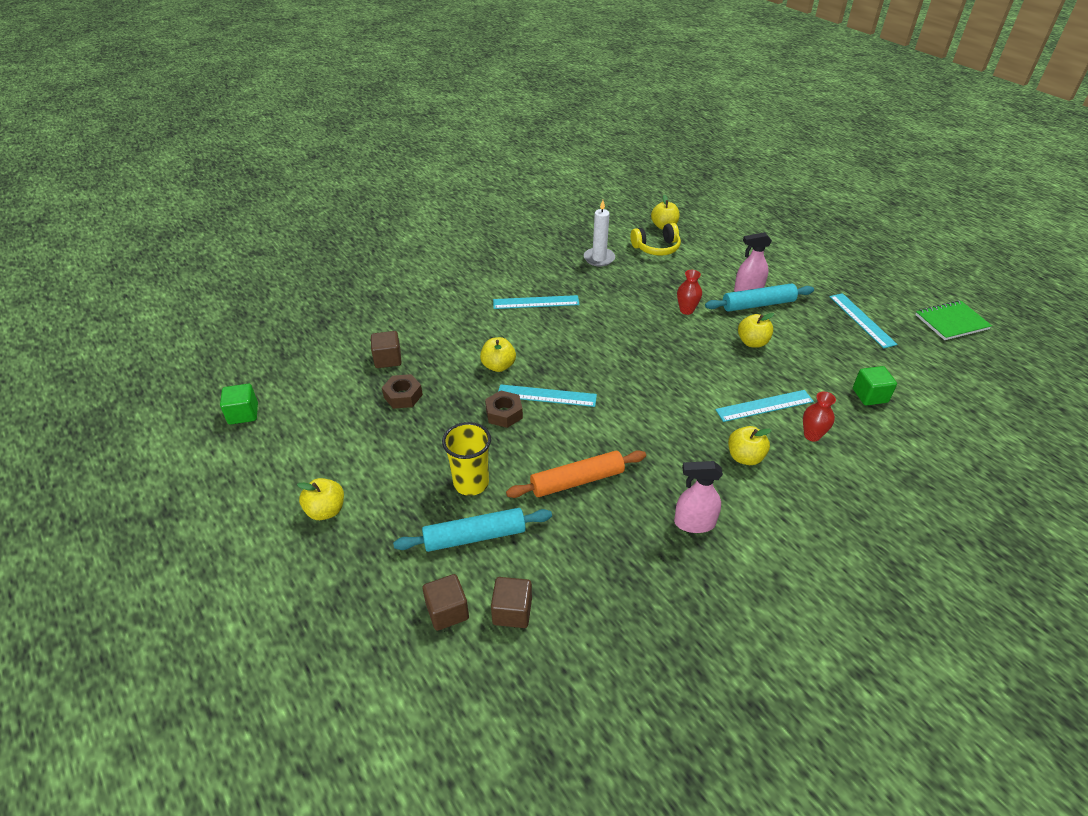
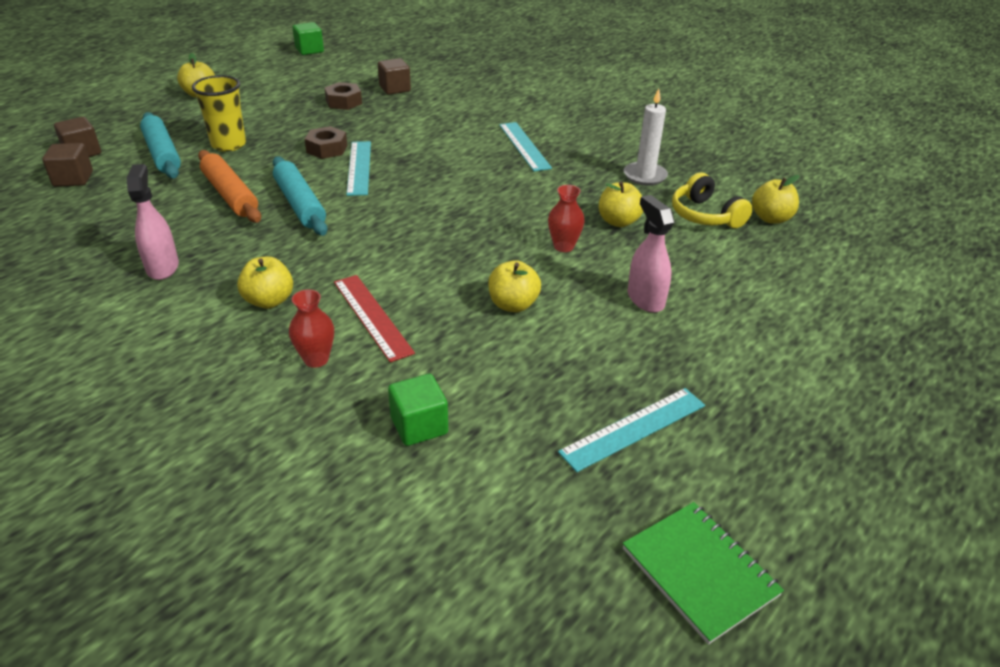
camera: 75 degrees right, 5 degrees down
(498, 366) = (401, 138): yellow apple -> yellow apple (618, 221)
(758, 304) = (614, 309): turquoise rolling pin -> turquoise rolling pin (300, 204)
(764, 405) = (372, 316): turquoise ruler -> red ruler

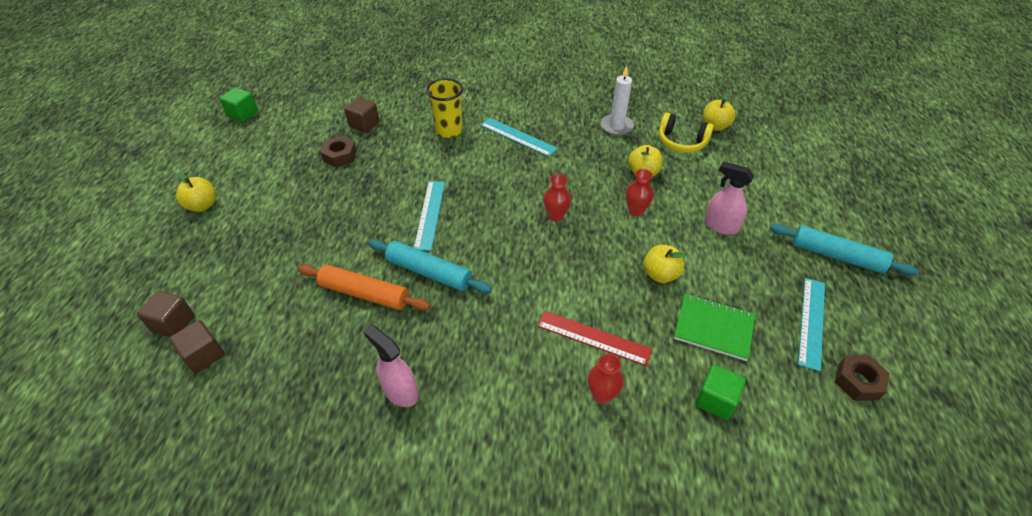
camera: 35 degrees left, 10 degrees up
(162, 154) = (252, 285): turquoise rolling pin -> turquoise rolling pin (836, 256)
(228, 145) = (299, 245): yellow cup -> yellow cup (449, 131)
(269, 301) = (514, 369): yellow apple -> none
(327, 149) = (384, 209): brown nut -> brown nut (857, 381)
(359, 167) = (430, 214): turquoise ruler -> turquoise ruler turned 45 degrees clockwise
(473, 216) = (556, 216): none -> red vase
(699, 572) = (929, 390): green notebook -> green notebook (713, 328)

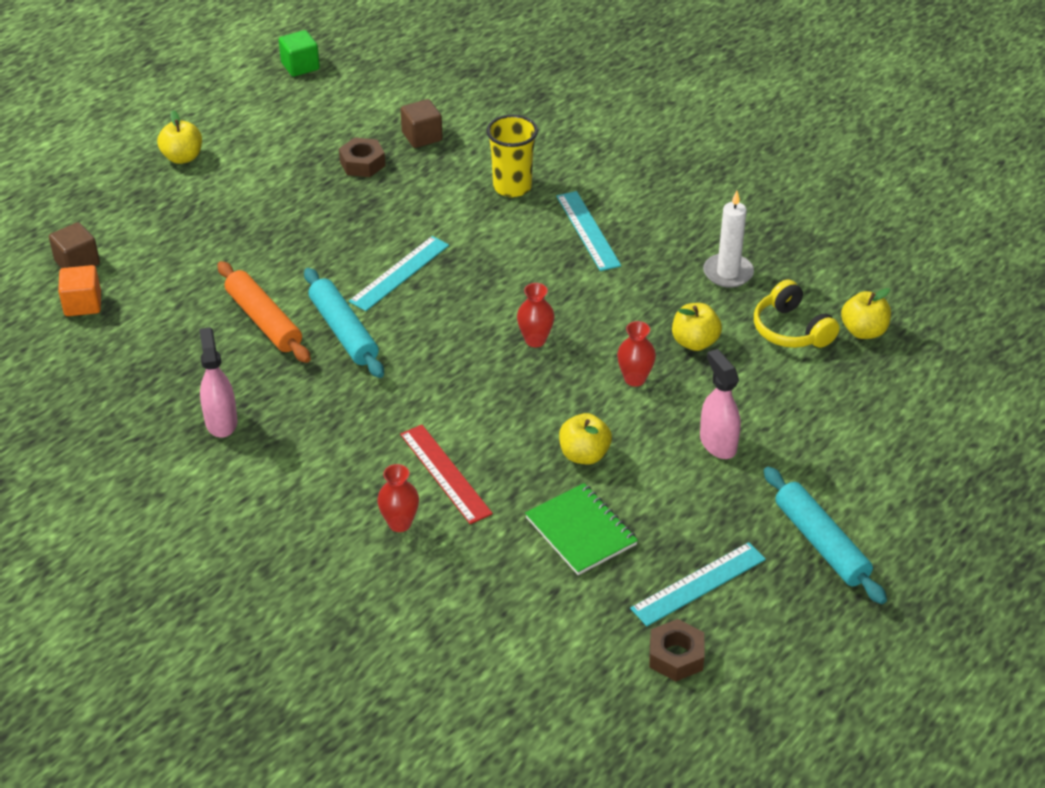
camera: 35 degrees right, 5 degrees down
(204, 355) = (83, 304): brown cube -> orange cube
(715, 400) = (505, 587): green cube -> none

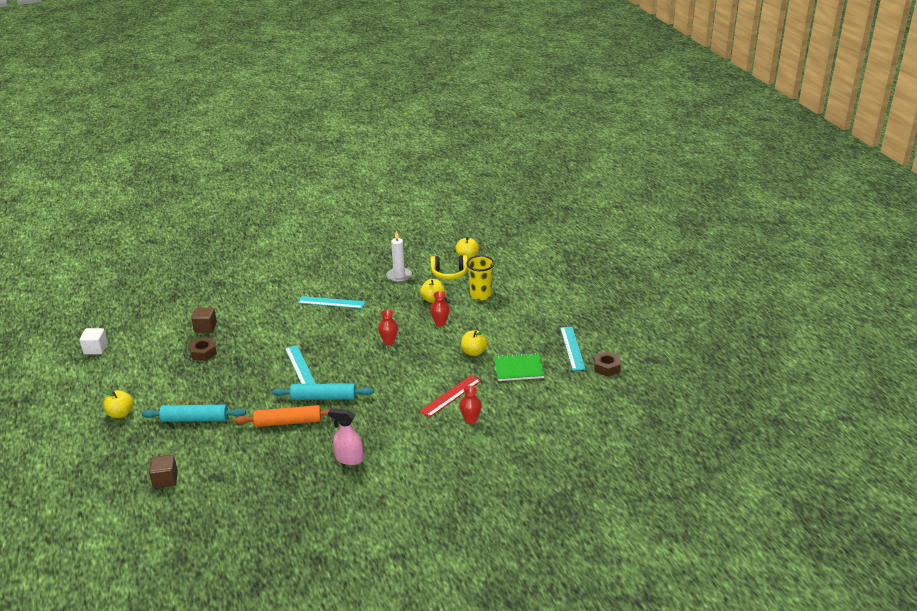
camera: 60 degrees left, 10 degrees down
(83, 304) = (203, 486): orange cube -> none
(300, 66) = (95, 349): green cube -> white cube
(445, 473) = (450, 396): red ruler -> red ruler turned 45 degrees counterclockwise
(512, 187) = (276, 313): yellow cup -> yellow cup (480, 295)
(717, 443) = (498, 315): pink spray bottle -> none
(821, 543) = (574, 310): turquoise rolling pin -> turquoise rolling pin (195, 419)

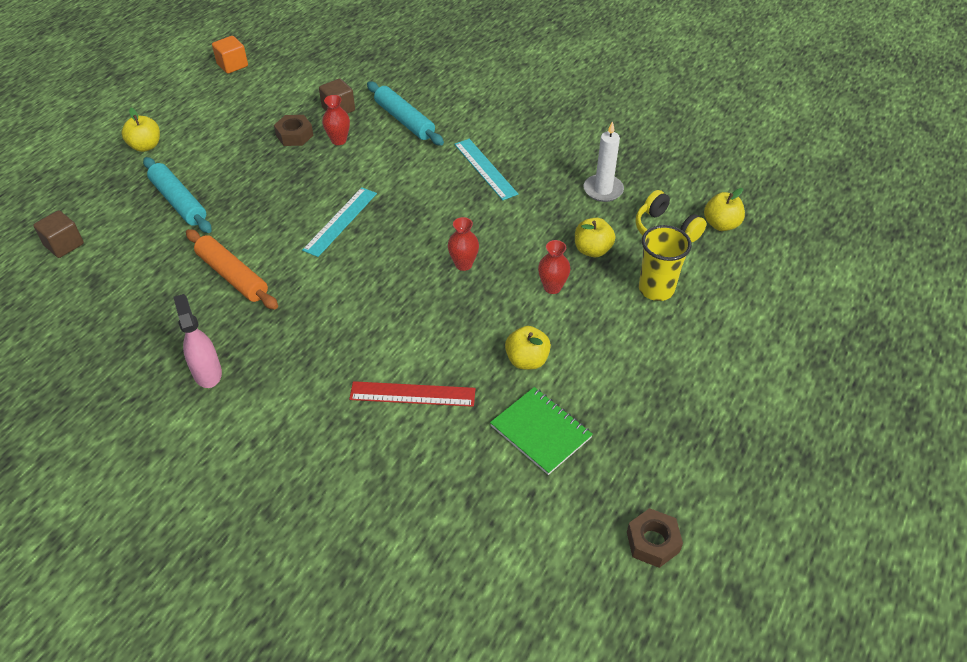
camera: 50 degrees right, 15 degrees up
(95, 349) = (232, 65): white cube -> orange cube
(323, 397) = (302, 276): turquoise rolling pin -> turquoise rolling pin (404, 120)
(470, 420) = (381, 447): red vase -> red vase (339, 140)
(572, 348) = (653, 467): turquoise ruler -> none

